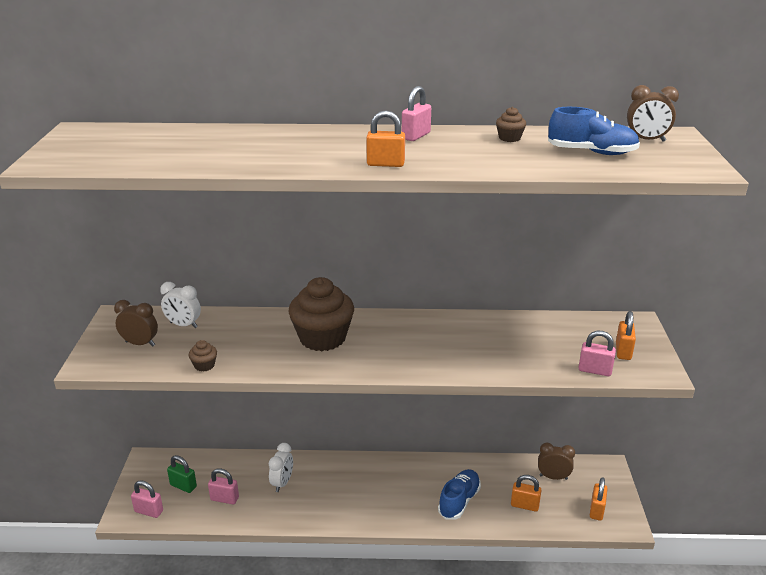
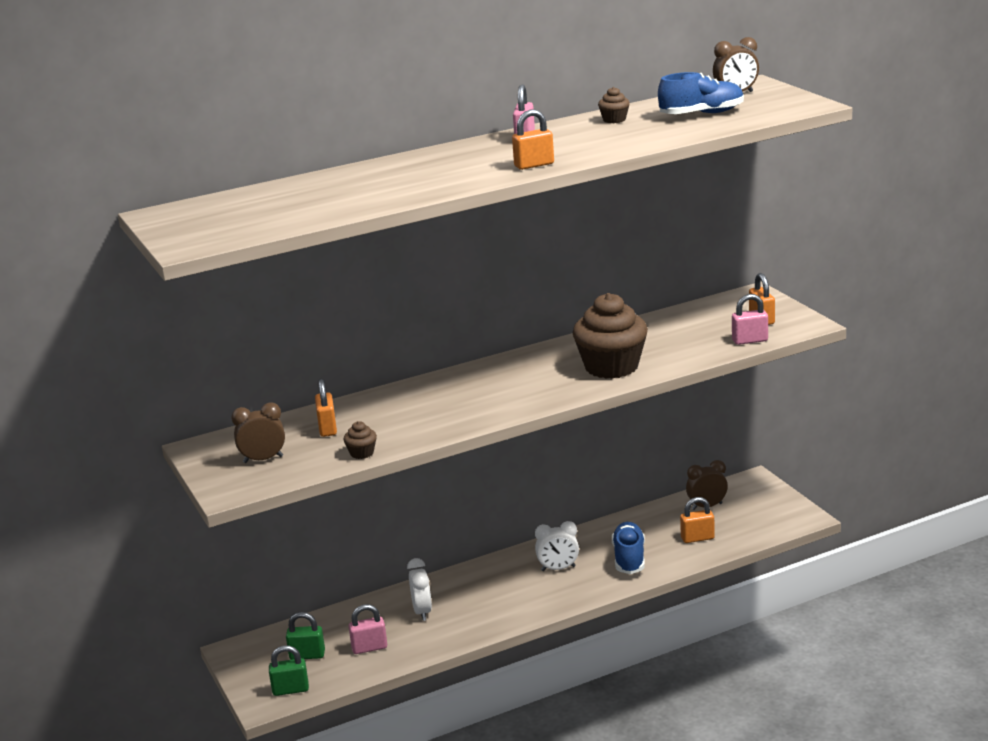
camera: 25 degrees left, 5 degrees down
(149, 511) = (290, 690): pink padlock -> green padlock
(183, 325) = (290, 431): white clock -> white clock (558, 568)
(322, 338) = (459, 395): brown cupcake -> brown cupcake (611, 367)
(596, 510) = (769, 517): orange padlock -> orange padlock (327, 428)

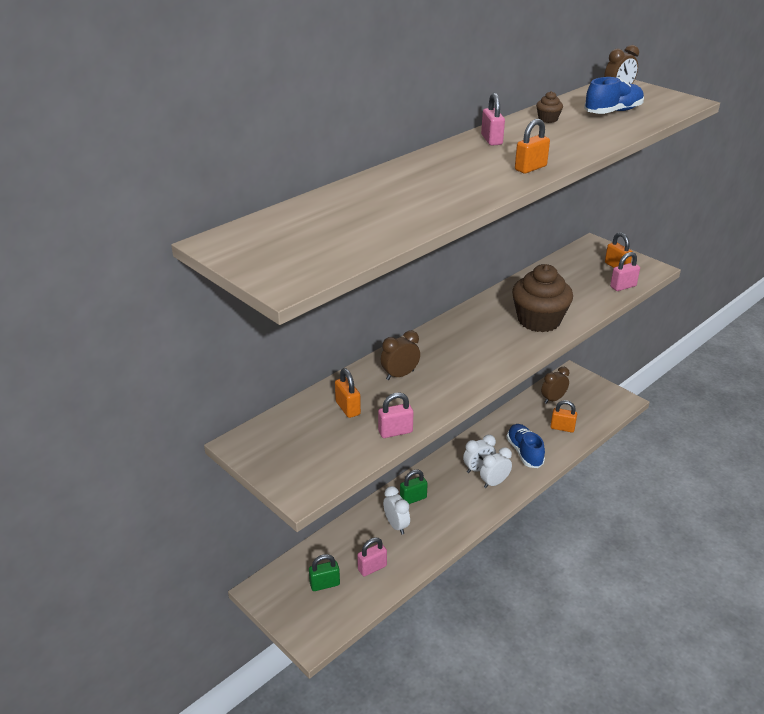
camera: 20 degrees left, 10 degrees up
(263, 459) = (311, 450): brown clock -> brown clock (400, 375)
(290, 690) = (328, 622): green padlock -> green padlock (413, 498)
(362, 453) = (395, 431): brown cupcake -> pink padlock
(569, 585) = (494, 483): none -> white clock
(697, 538) = (562, 428): orange padlock -> orange padlock turned 45 degrees clockwise

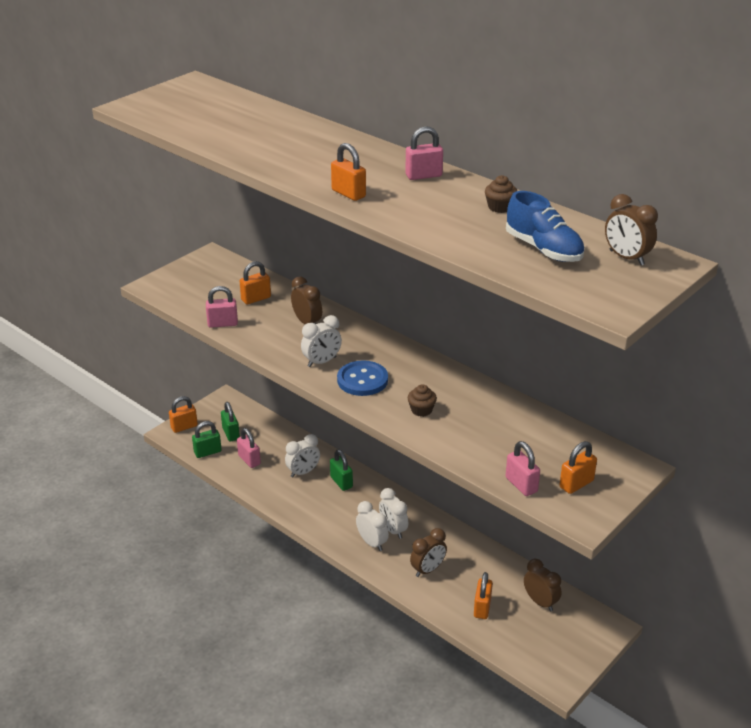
camera: 85 degrees right, 0 degrees up
(304, 629) = (184, 427): none -> orange padlock
(354, 604) = (207, 452): none -> green padlock
(395, 431) = (222, 324): pink padlock -> pink padlock turned 75 degrees counterclockwise
(469, 368) = (322, 362): none -> white clock
(497, 347) = (362, 380): none -> blue button
(524, 452) = (428, 570): blue shoe -> brown clock
(539, 320) = (421, 410): brown cupcake -> brown cupcake, size x0.41

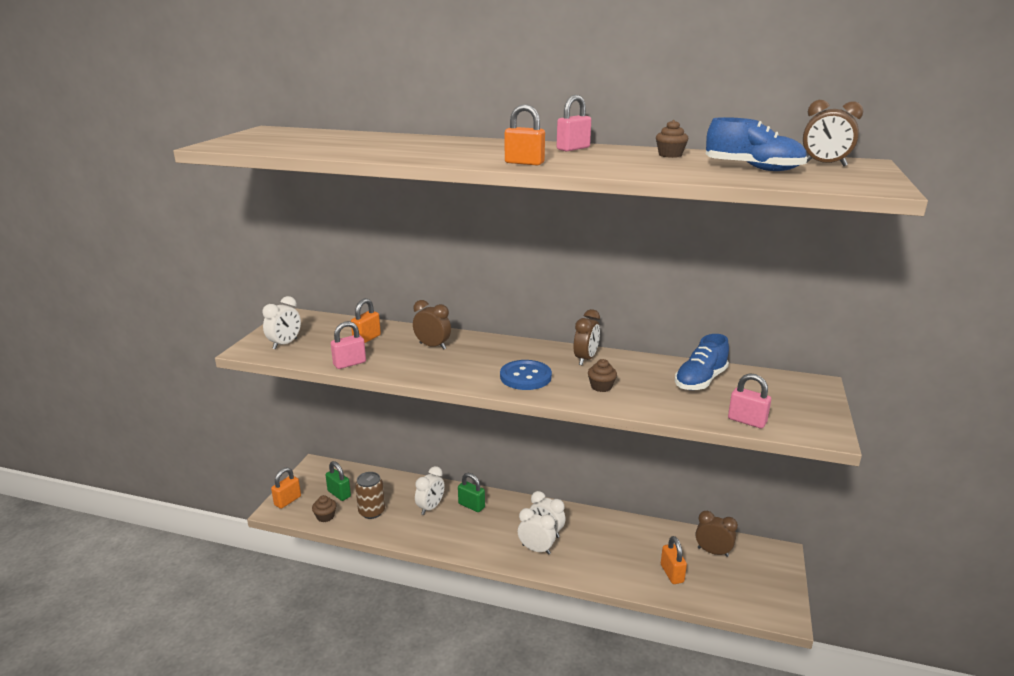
camera: 25 degrees left, 10 degrees down
(207, 452) = (325, 516): green padlock -> brown cupcake
(249, 460) = (371, 512): pink padlock -> brown can
(322, 362) = (474, 372): white clock -> white clock (285, 344)
(428, 570) = (601, 556): brown clock -> brown clock (585, 359)
(523, 430) = (700, 380): none -> blue shoe
(576, 484) = (787, 408): orange padlock -> none

